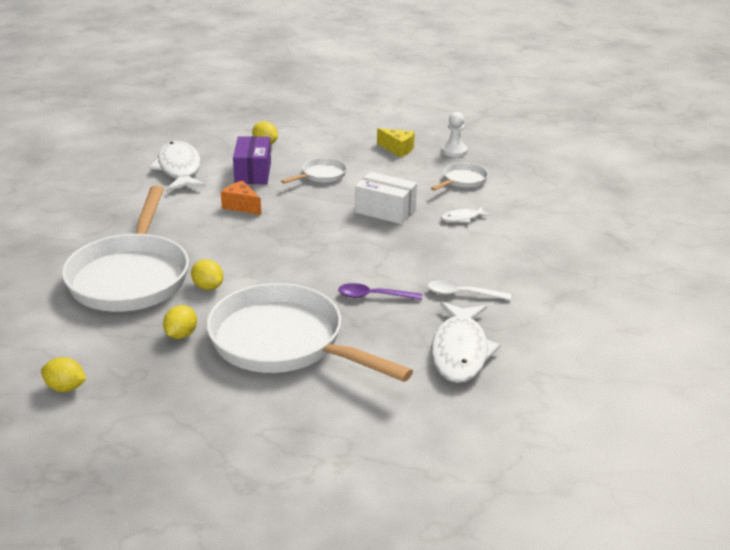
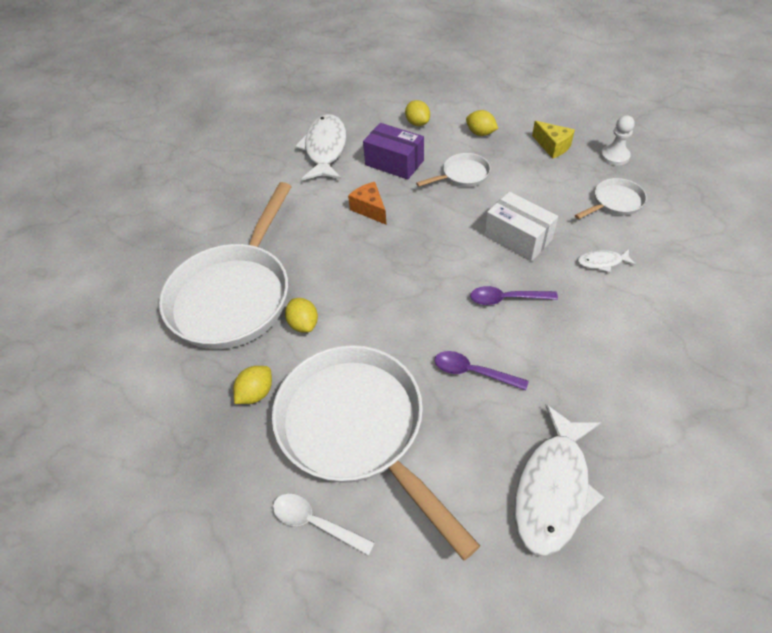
camera: 20 degrees right, 20 degrees up
(65, 388) = (122, 451): yellow lemon -> yellow lemon (480, 133)
(253, 172) = (394, 163): purple box -> purple box turned 75 degrees counterclockwise
(388, 249) = (506, 299): none -> purple spoon
(462, 294) = (576, 388): white spoon -> white spoon (315, 523)

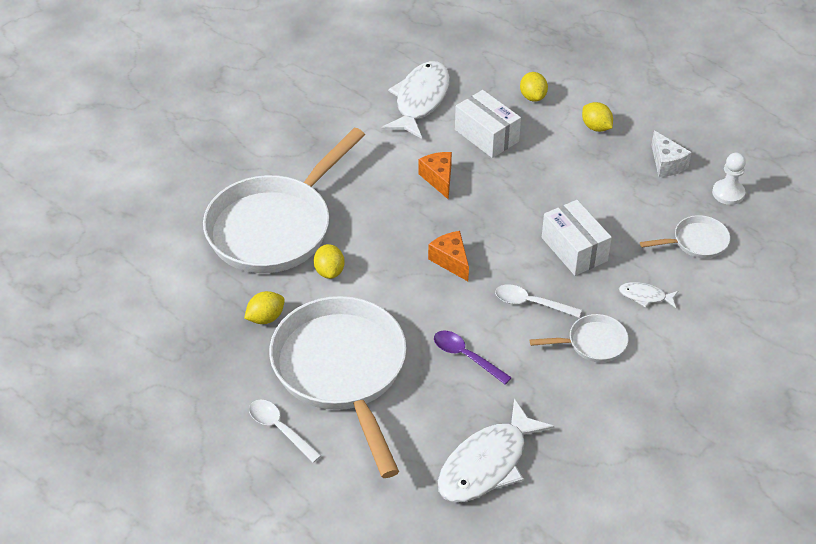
camera: 15 degrees right, 5 degrees down
(394, 163) = (486, 135): purple box -> white box
(414, 280) = (451, 261): none -> orange cheese
(462, 175) = (552, 169): white pan -> white pan (593, 343)
(506, 299) = (531, 303): purple spoon -> white spoon
(552, 146) = (666, 164): yellow cheese -> white cheese

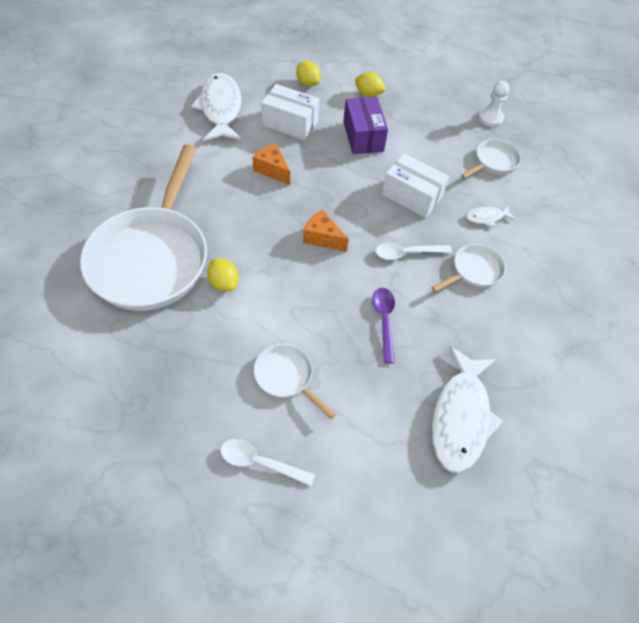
camera: 30 degrees left, 10 degrees up
(265, 318) = (188, 350): yellow lemon -> none
(342, 371) = (286, 377): white pan -> white pan, size x0.44
(466, 356) = (384, 321): purple spoon -> purple spoon turned 75 degrees clockwise
(560, 172) = (363, 136): none -> purple box
(666, 164) = (435, 108): white cheese -> none

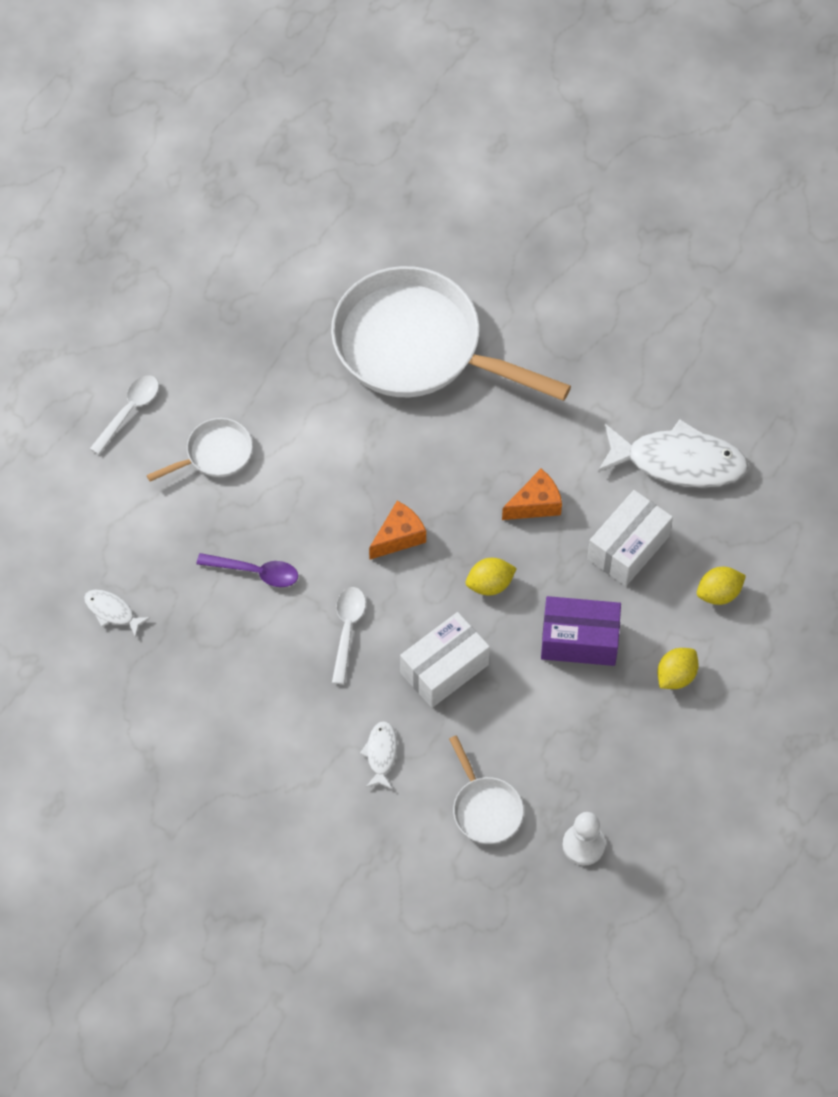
camera: 110 degrees right, 5 degrees up
(224, 283) = (358, 415): yellow lemon -> yellow lemon (490, 584)
(460, 416) = (112, 612): white fish -> white fish, size x0.46
(474, 271) = (297, 701): white pan -> none

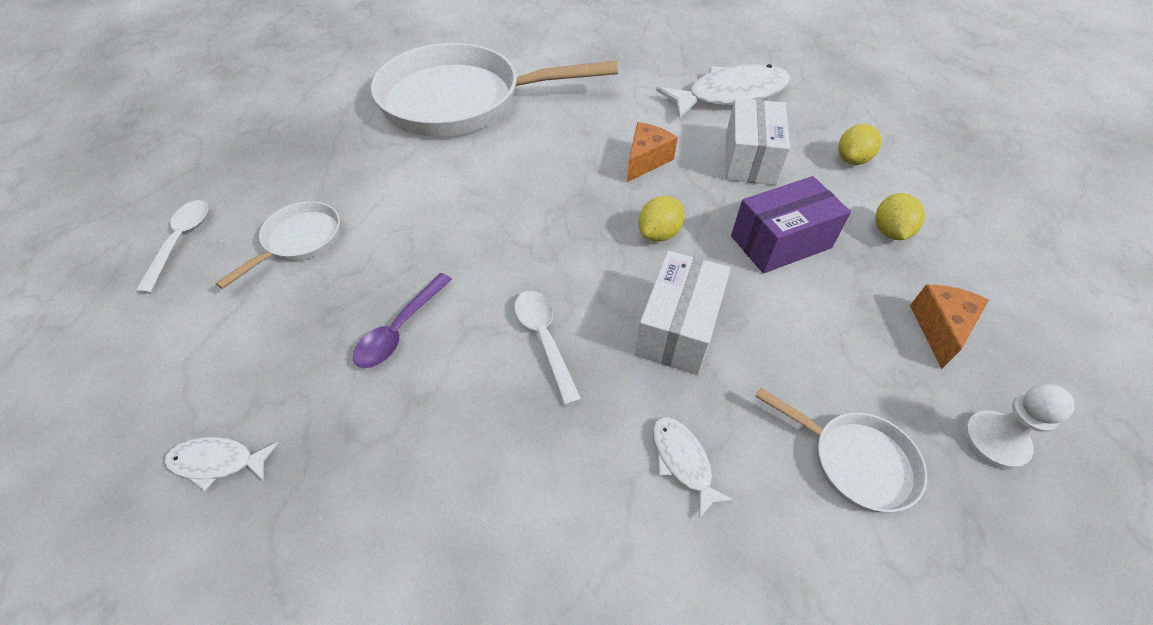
camera: 30 degrees left, 10 degrees down
(255, 572) = (400, 329): purple spoon -> purple spoon turned 135 degrees clockwise
(399, 537) = (540, 233): orange cheese -> orange cheese (940, 329)

